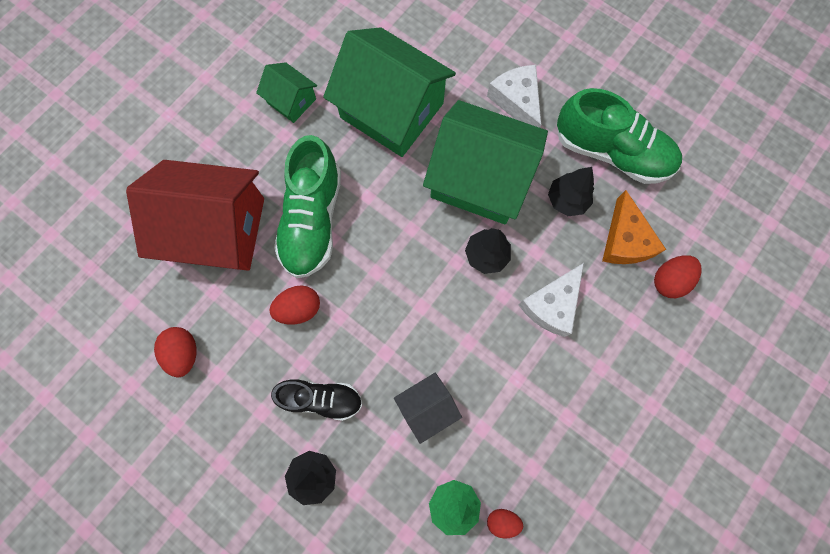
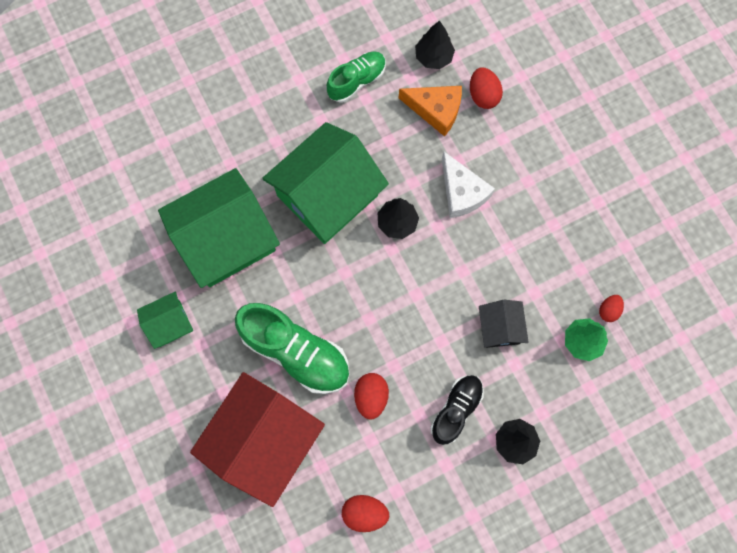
camera: 65 degrees left, 0 degrees up
(516, 101) = (272, 132): white cheese -> none
(566, 200) = (381, 137): black tree -> black tree (433, 57)
(611, 152) = (357, 81): green shoe -> green shoe, size x0.61

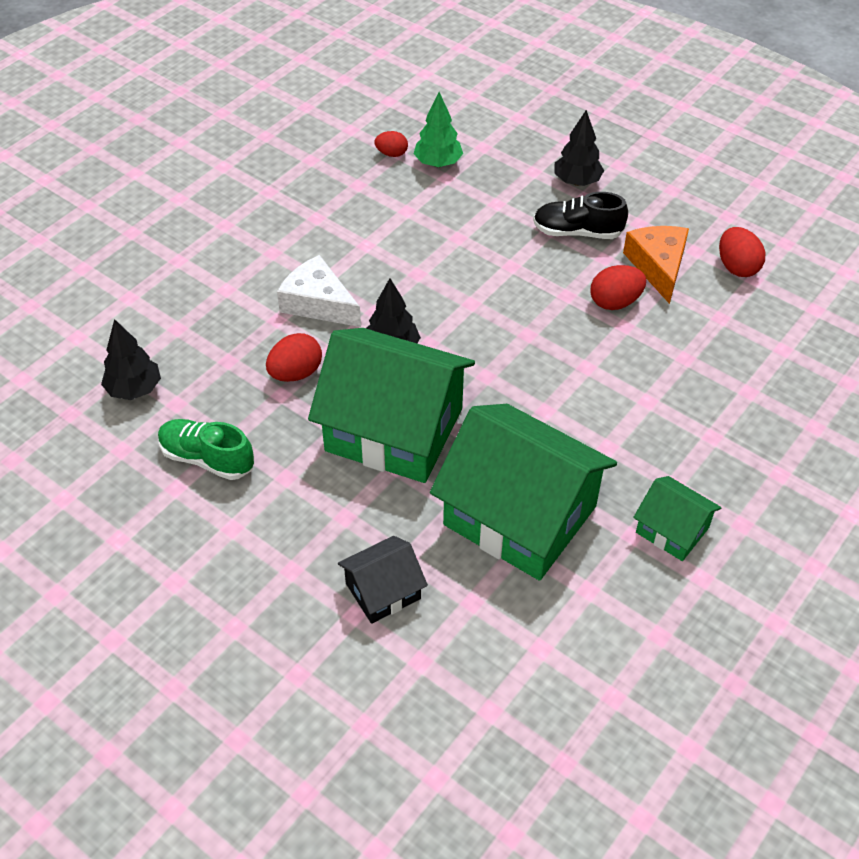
camera: 115 degrees left, 25 degrees down
(263, 440) = (734, 377): red house -> none
(296, 352) = (614, 386): green shoe -> none
(436, 110) = (215, 362): orange cheese -> orange cheese (658, 266)
(462, 192) = (318, 303): white cheese -> white cheese turned 90 degrees counterclockwise
(483, 95) = (172, 324): red egg -> red egg (295, 373)
(500, 328) = (464, 225): black house -> black house (383, 591)

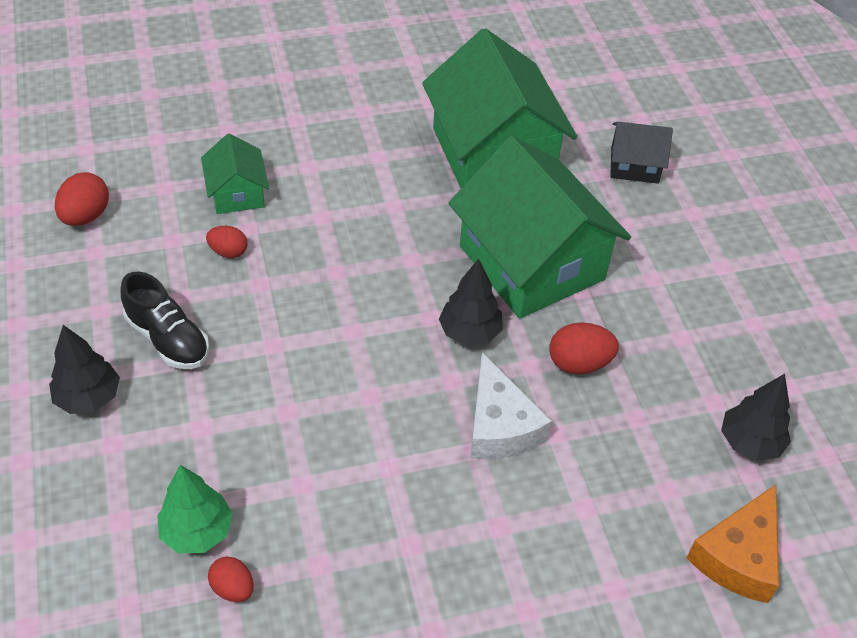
camera: 145 degrees left, 0 degrees up
(207, 459) = (713, 332): green shoe -> none
(615, 302) = (228, 252): red egg -> red egg, size x0.65
(658, 266) = (147, 259): orange cheese -> orange cheese (738, 556)
(672, 530) = (398, 89): green house -> green house (237, 193)

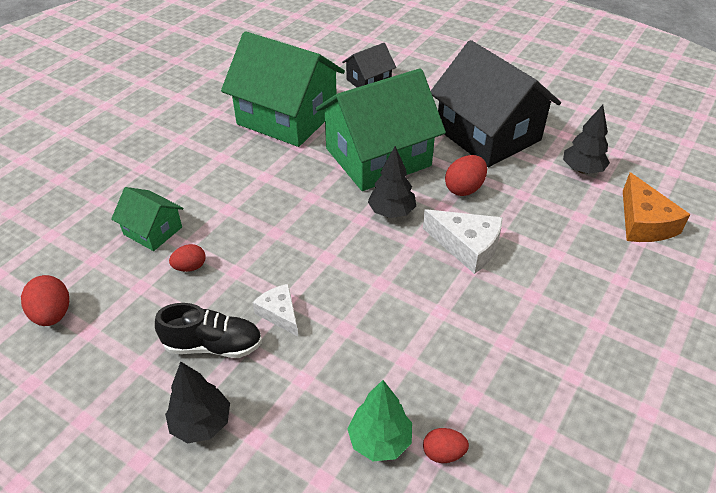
camera: 40 degrees left, 5 degrees down
(250, 353) = (279, 313): none -> white cheese
(531, 262) = (378, 157): green house -> green house turned 45 degrees counterclockwise
(691, 321) = (488, 134): none -> black house

